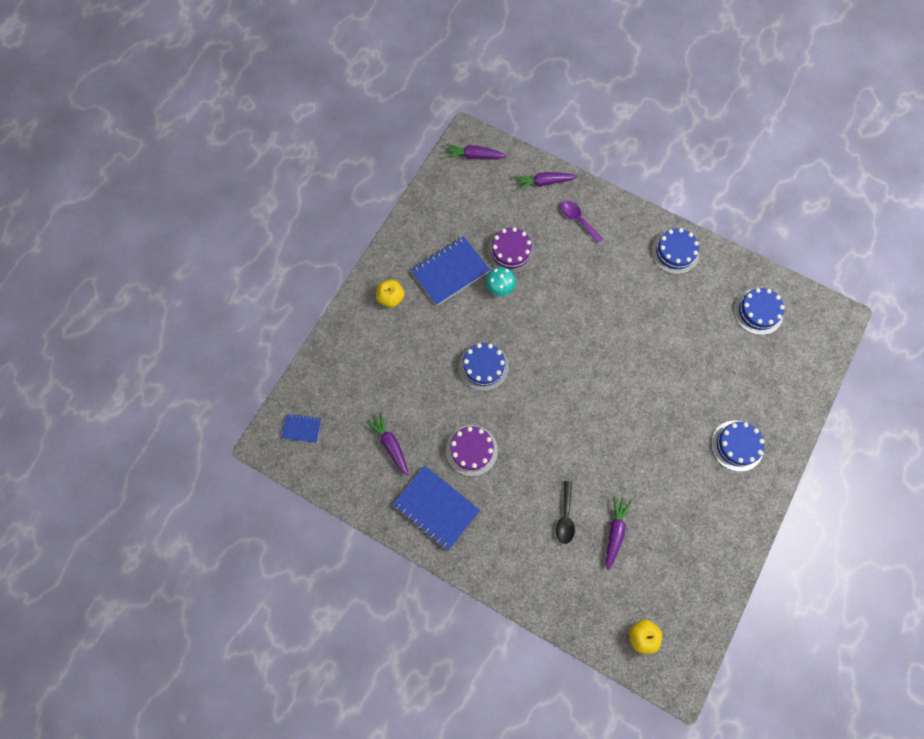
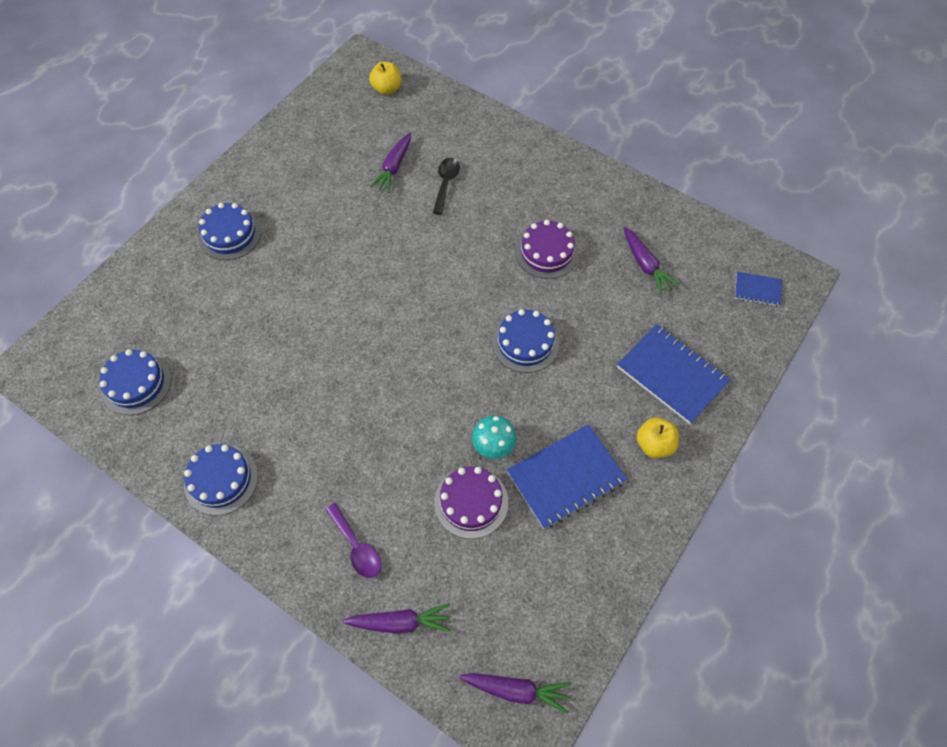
camera: 175 degrees left, 10 degrees down
(436, 508) = (590, 201): blue notebook -> blue notebook (671, 375)

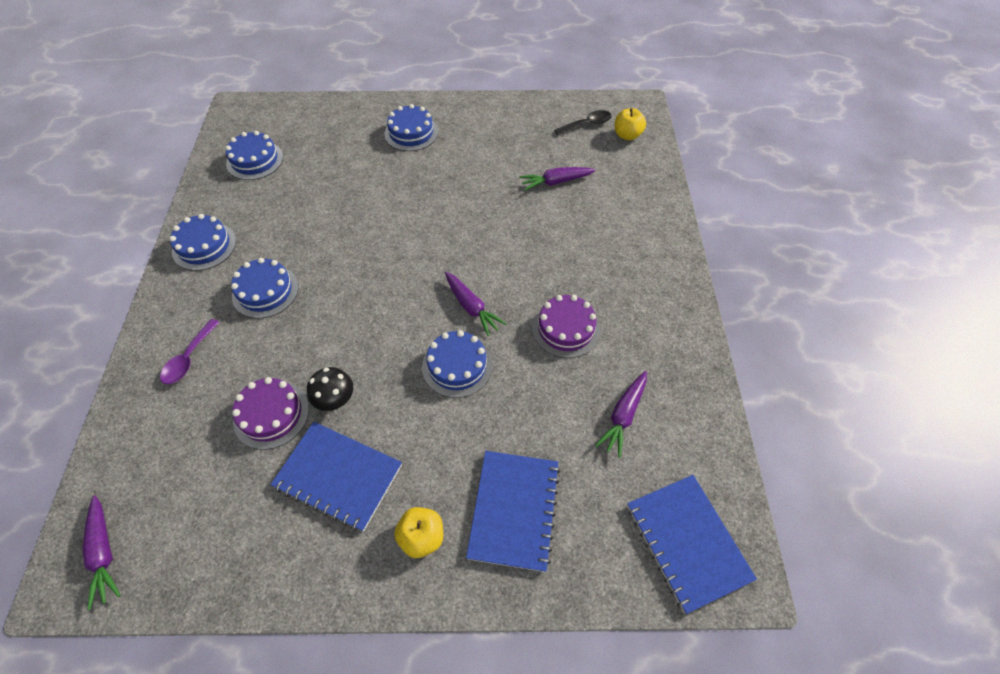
camera: 55 degrees right, 5 degrees down
(328, 449) = (265, 291): none -> blue cake
(400, 622) = (134, 426): purple carrot -> purple carrot (471, 307)
(446, 184) = (571, 221): black spoon -> black spoon (587, 124)
(493, 446) = (335, 400): turquoise mushroom -> black mushroom
(757, 290) = (687, 542): blue notebook -> blue notebook, size x1.94

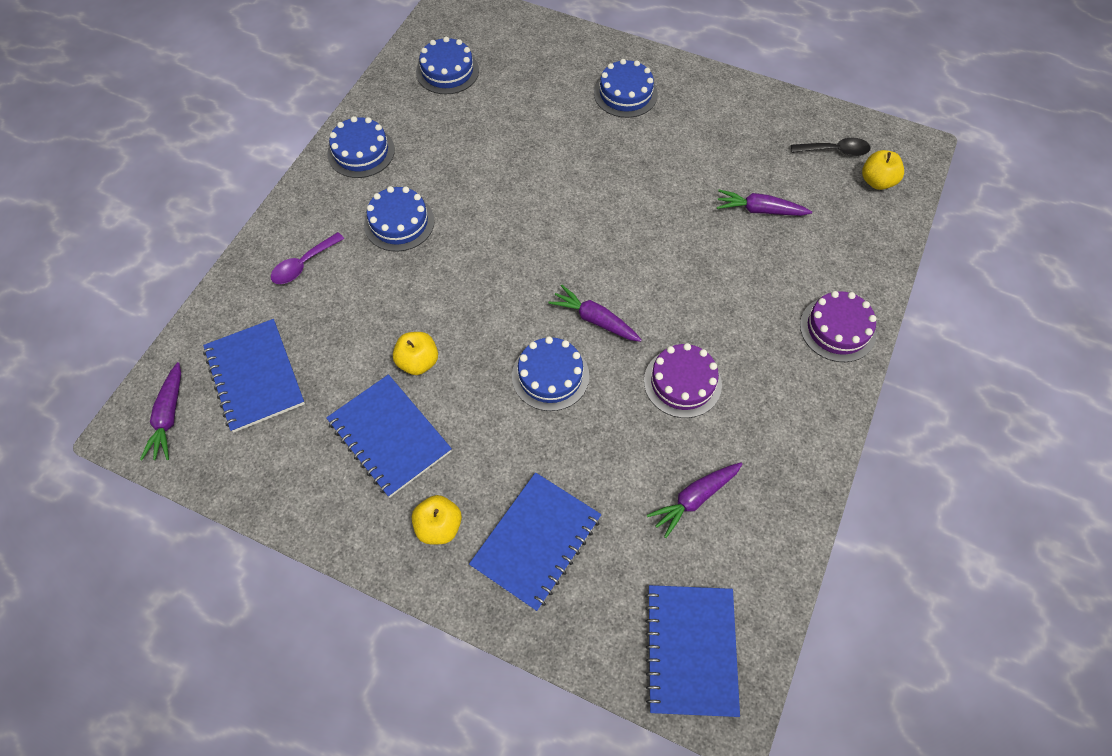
camera: 25 degrees right, 5 degrees up
(182, 476) = (255, 376): none -> blue notebook
(271, 414) = (354, 351): purple cake -> purple cake (837, 329)
(335, 400) = (418, 362): black mushroom -> yellow apple
(471, 307) = (595, 320): purple carrot -> purple carrot turned 135 degrees clockwise

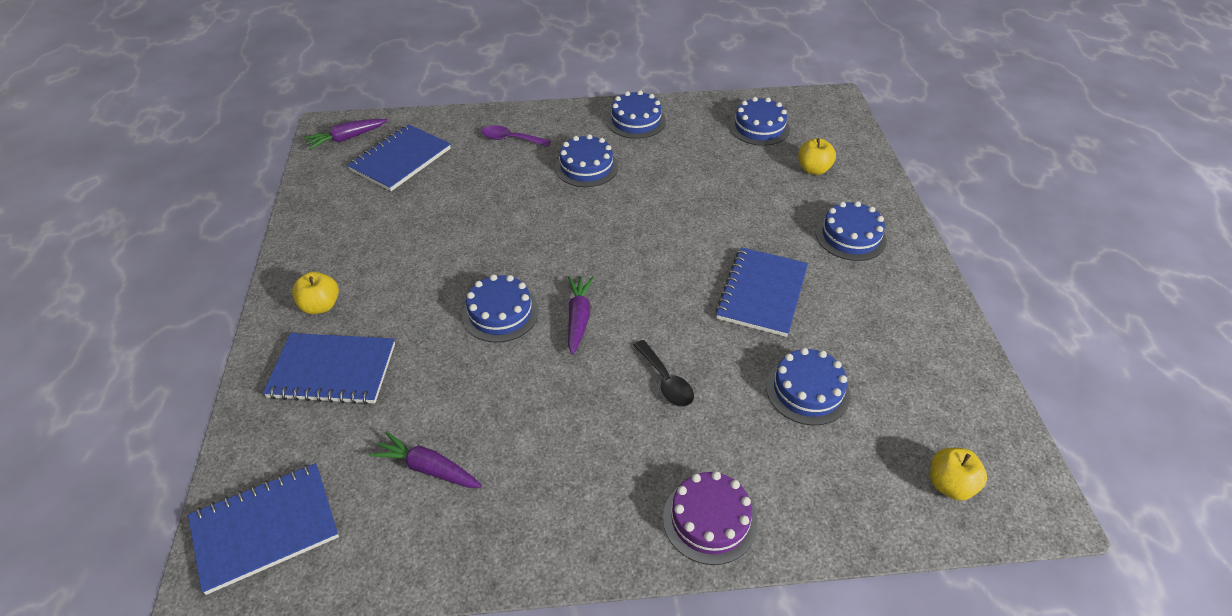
camera: 60 degrees right, 15 degrees down
(389, 436) = (387, 245): blue notebook -> blue notebook (762, 293)
(418, 362) = (464, 231): yellow apple -> yellow apple (813, 169)
(682, 382) = (552, 408): purple cake -> none
(759, 210) = (807, 390): purple carrot -> blue cake
(835, 151) = (952, 427): black spoon -> black spoon (665, 381)

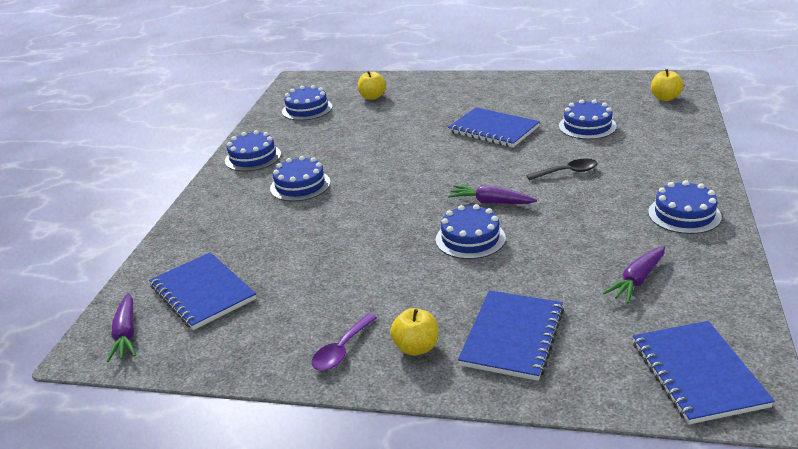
camera: 70 degrees left, 15 degrees down
(511, 139) = (225, 222): purple spoon -> purple spoon (341, 350)
(710, 519) = (688, 169): purple cake -> none
(850, 236) = (451, 95): blue cake -> blue cake (684, 214)

